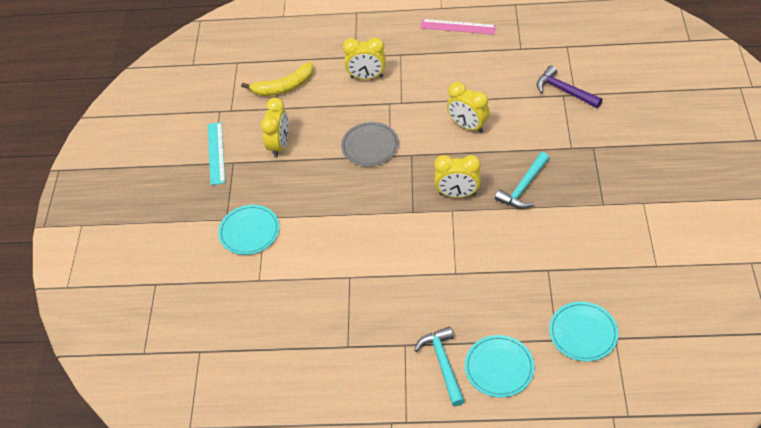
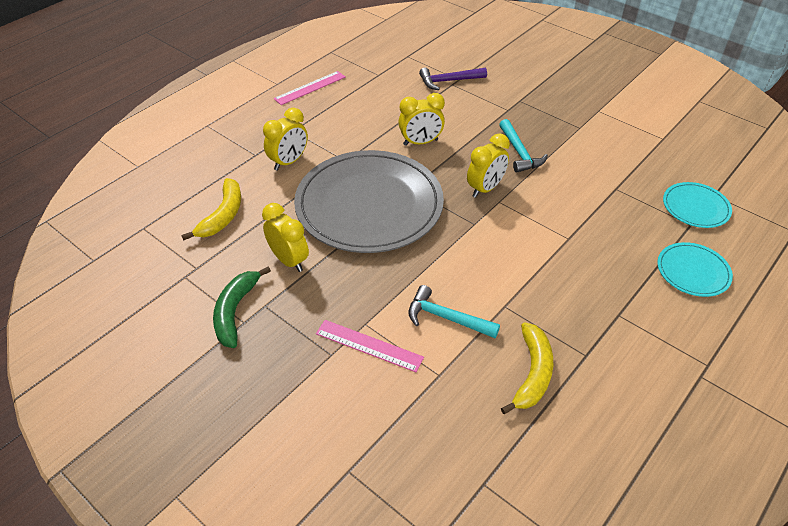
camera: 55 degrees left, 5 degrees down
(216, 153) = (235, 311): turquoise ruler -> green banana
(249, 231) = (369, 345): turquoise plate -> pink ruler
(304, 326) = (532, 373): none -> yellow banana
(370, 146) = (369, 205): grey plate -> grey plate, size x2.25
(443, 364) = (661, 302): turquoise hammer -> turquoise hammer (446, 318)

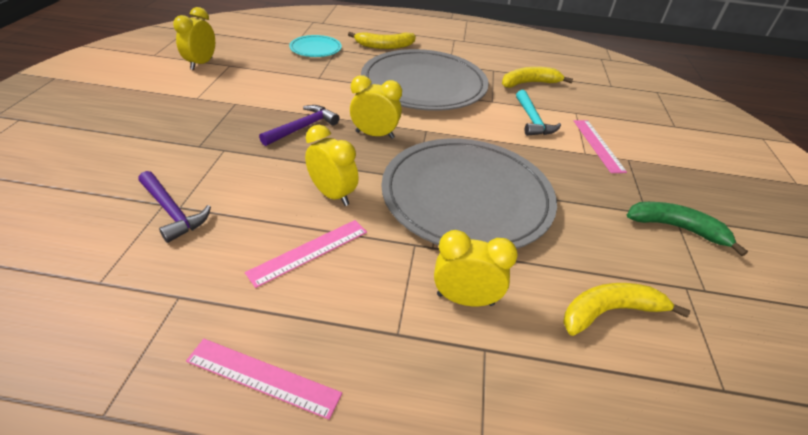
camera: 125 degrees left, 5 degrees down
(235, 311) = (676, 228): green banana -> green banana turned 135 degrees counterclockwise
(289, 260) = (590, 221): yellow clock -> yellow clock (201, 64)
(375, 119) = (309, 252): none -> pink ruler
(519, 152) = (302, 128): turquoise hammer -> purple hammer
(569, 263) = (424, 84): none -> grey plate
(693, 271) = (384, 46): turquoise plate -> yellow banana

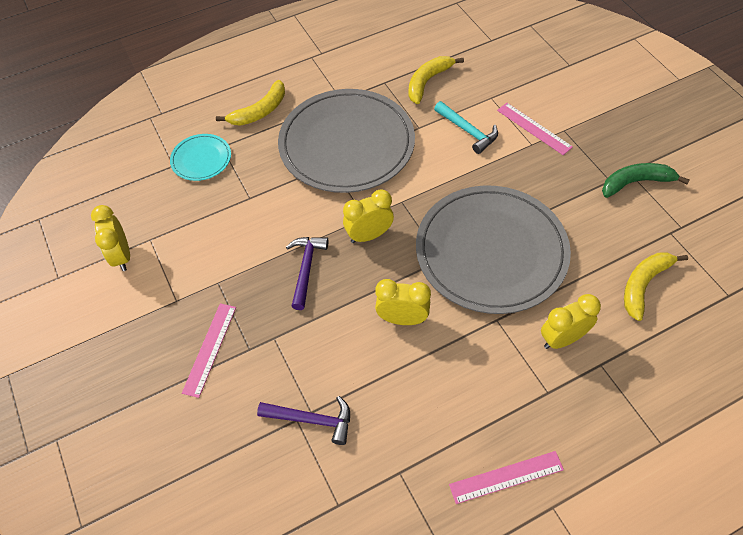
camera: 30 degrees left, 15 degrees up
(309, 252) = (439, 377): pink ruler -> pink ruler (210, 349)

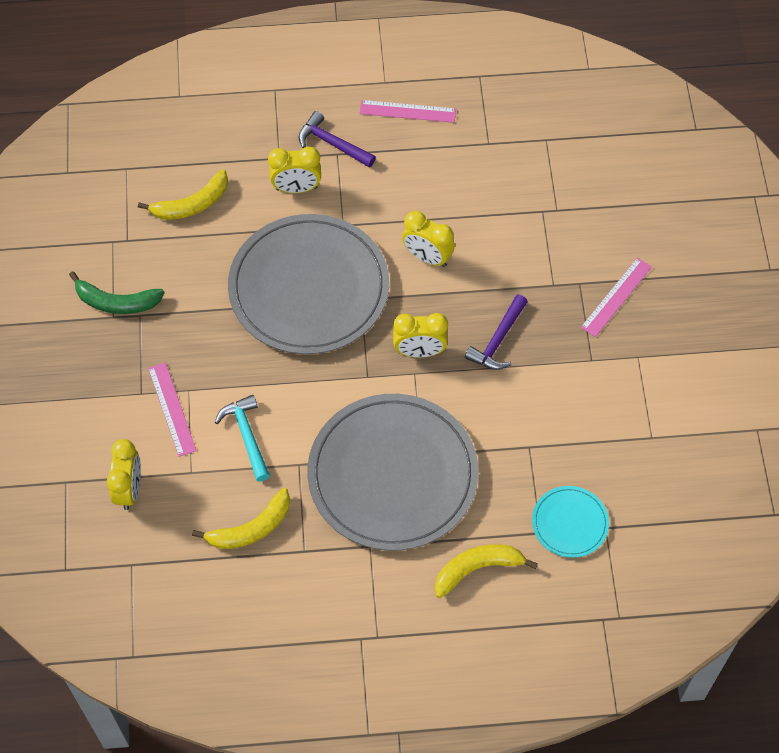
camera: 160 degrees left, 5 degrees up
(122, 256) = (685, 428): yellow clock -> yellow clock (129, 489)
(312, 420) = (544, 205): purple hammer -> purple hammer (332, 143)

